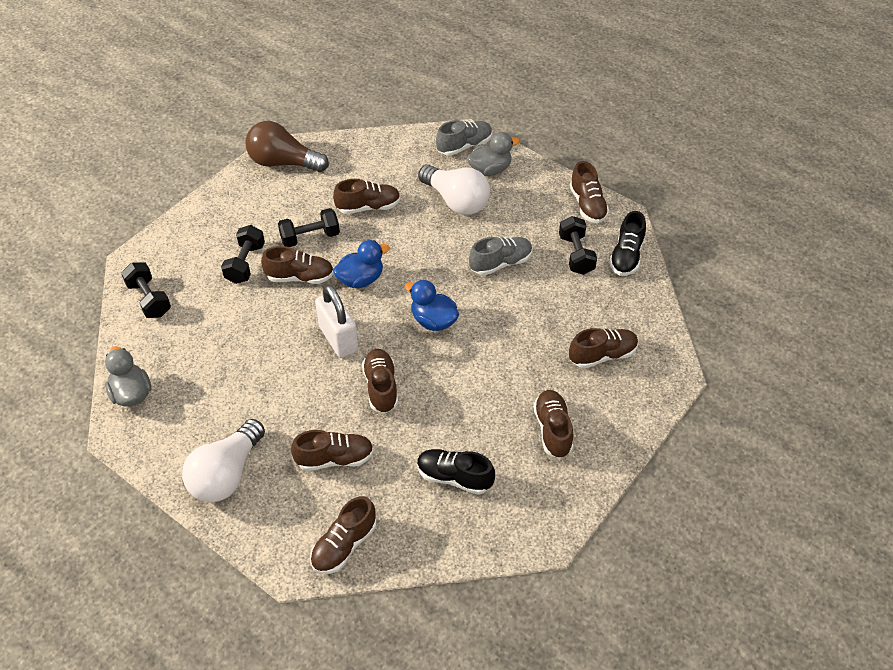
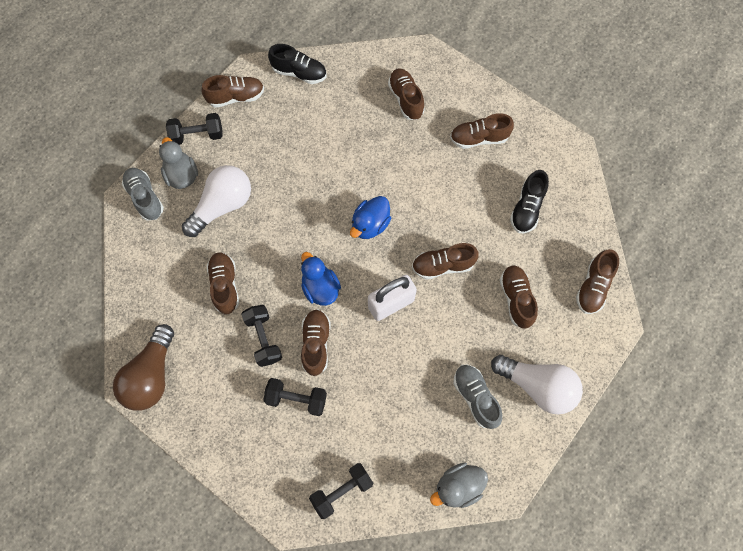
camera: 90 degrees left, 20 degrees up
(344, 545) = (593, 287): brown shoe -> brown shoe turned 75 degrees clockwise
(500, 263) = (304, 170): grey shoe -> grey shoe (475, 397)
(576, 254) = (296, 110): black dumbbell -> black dumbbell (197, 135)

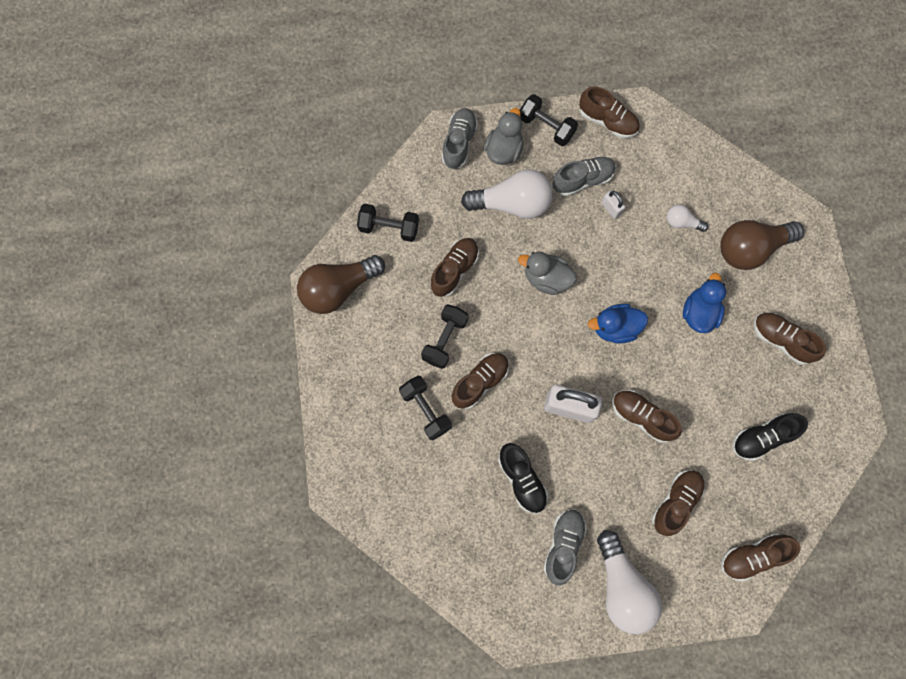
camera: 45 degrees right, 5 degrees up
(256, 149) = (582, 180): none -> grey shoe
(293, 151) = (611, 208): none -> white padlock
(299, 73) = (680, 145): black shoe -> black shoe (522, 479)
(320, 288) = (525, 341): blue duck -> blue duck (699, 312)
(342, 491) = (393, 511): black dumbbell -> black dumbbell (389, 227)
(347, 120) = (681, 222): none -> white light bulb
(405, 99) = (750, 248): brown shoe -> brown light bulb
(458, 487) = (482, 597): grey duck -> grey duck (546, 278)

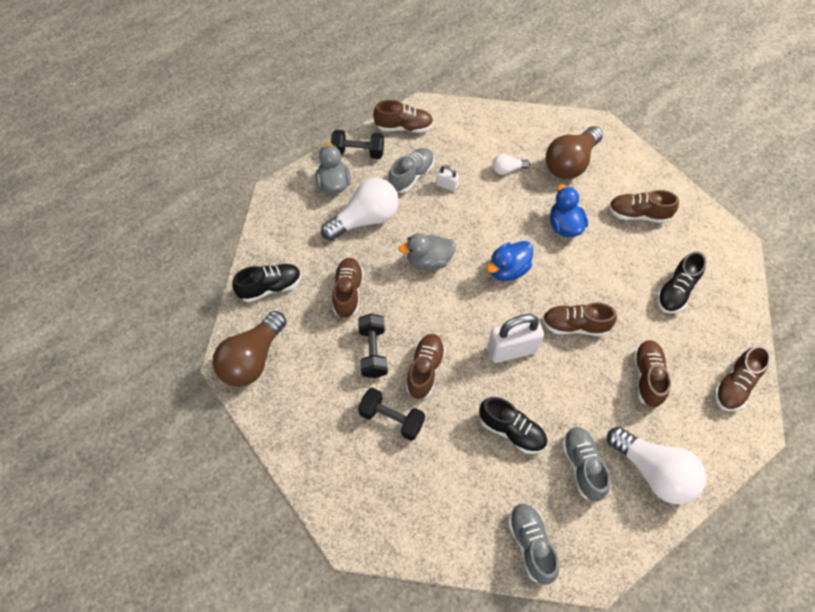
camera: 30 degrees left, 15 degrees down
(389, 227) = (270, 287): black dumbbell -> black shoe
(459, 143) = (293, 196): grey shoe -> grey shoe (531, 544)

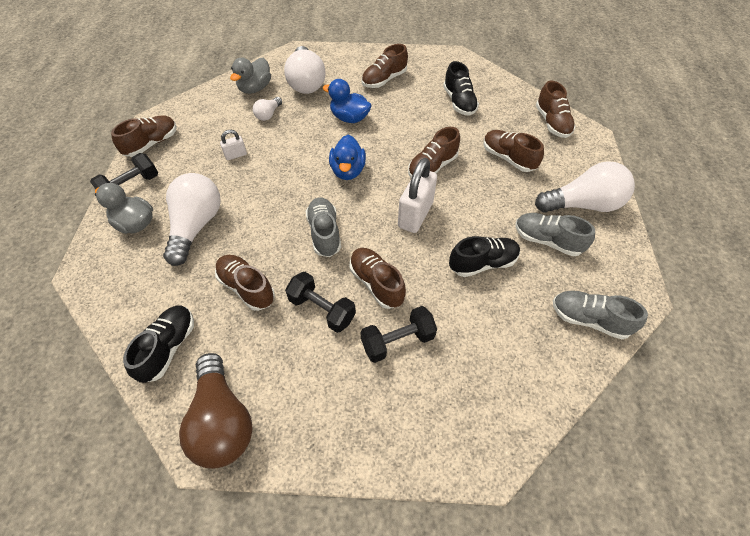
camera: 50 degrees left, 5 degrees down
(411, 176) = (199, 169): grey shoe -> grey shoe (324, 233)
(429, 261) = (284, 211): grey duck -> grey duck (255, 88)
(570, 163) = (306, 82): brown light bulb -> white light bulb

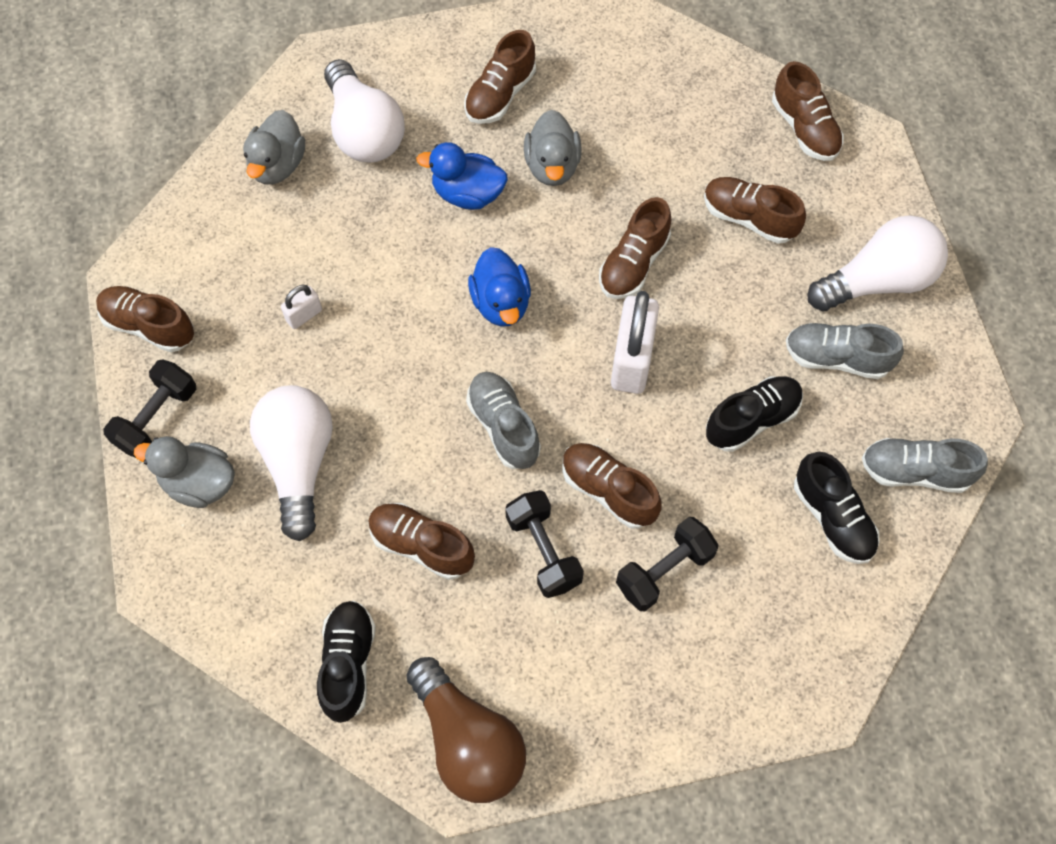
camera: 15 degrees left, 10 degrees up
(152, 144) = (149, 326): brown shoe -> brown shoe turned 90 degrees counterclockwise
(268, 114) = (325, 218): white light bulb -> none
(322, 309) = (543, 551): black dumbbell -> black dumbbell turned 45 degrees clockwise
(401, 114) = (552, 166): none -> grey duck
(459, 102) = (643, 117): black shoe -> black shoe (832, 517)

